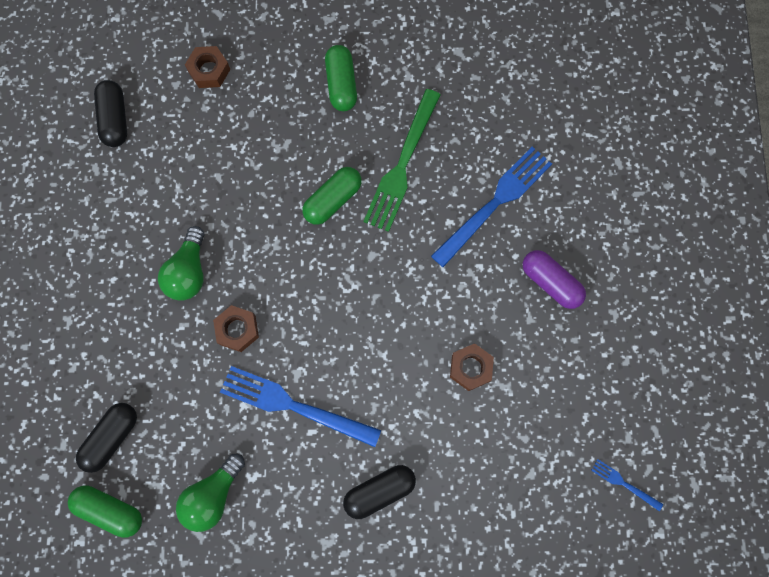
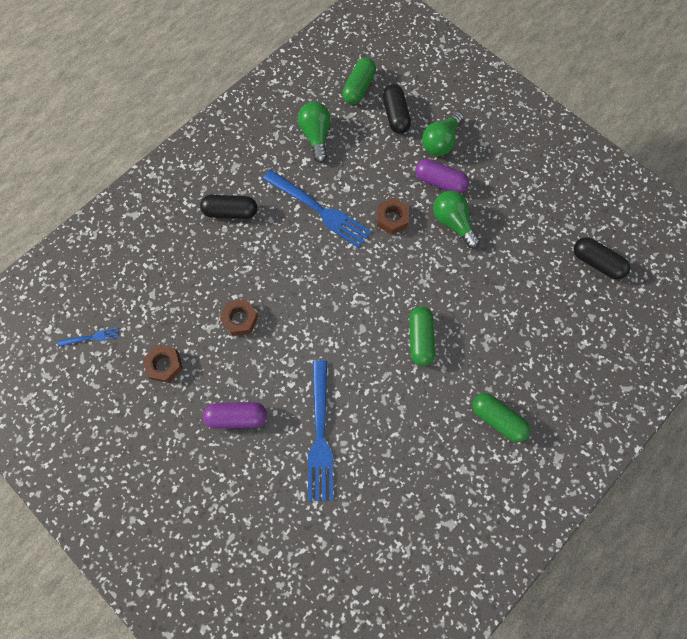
camera: 135 degrees right, 5 degrees down
(104, 363) = (440, 142): none -> green light bulb
(110, 510) = (359, 88): green capsule -> green capsule turned 45 degrees counterclockwise
(153, 322) = (440, 182): none -> purple capsule
(209, 70) = (584, 345): brown nut -> brown nut (164, 365)
(293, 406) = (320, 210): blue fork -> blue fork turned 60 degrees clockwise
(379, 491) = (230, 212): black capsule -> black capsule turned 75 degrees clockwise
(402, 165) = (402, 402): green fork -> none

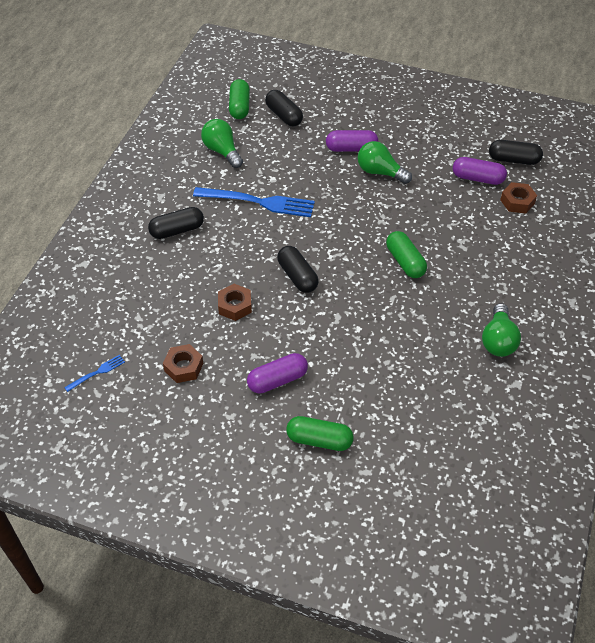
camera: 25 degrees left, 20 degrees down
(312, 311) = (297, 276): none -> black capsule
(320, 436) = (363, 364): blue fork -> none
(392, 219) = (326, 187): brown nut -> brown nut (517, 202)
(440, 142) = (334, 121): green light bulb -> green light bulb (498, 340)
(497, 419) = (506, 293): green capsule -> green capsule (319, 440)
(546, 270) = (477, 178): none -> purple capsule

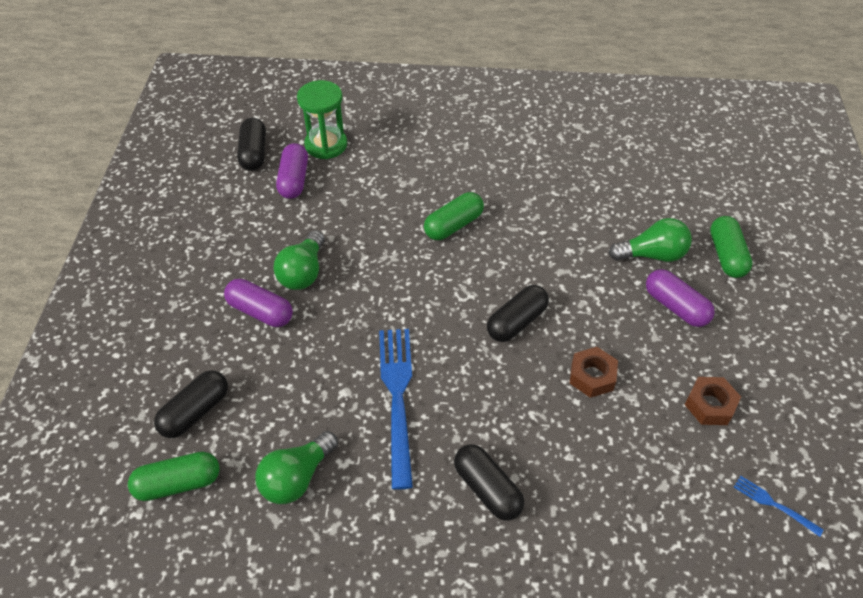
camera: 105 degrees left, 0 degrees up
(351, 148) = (260, 311): purple capsule -> purple capsule turned 45 degrees counterclockwise
(498, 340) = (532, 142): green light bulb -> green light bulb (652, 255)
(517, 202) = (326, 145): brown nut -> green hourglass

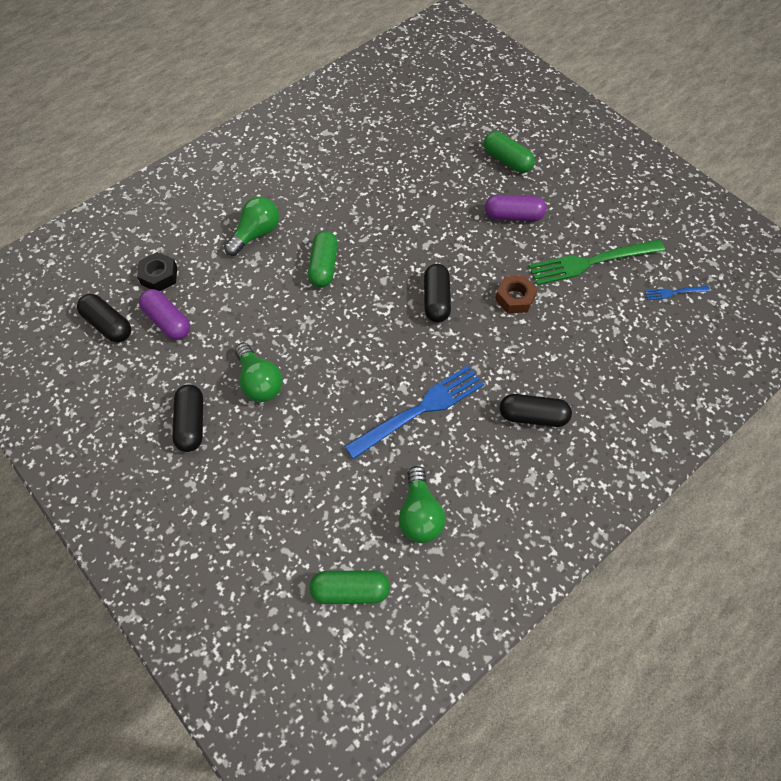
camera: 45 degrees left, 10 degrees up
(178, 483) = (350, 590): green capsule -> green capsule turned 60 degrees clockwise
(195, 412) = (303, 537): black capsule -> black capsule (191, 423)
(260, 311) = (263, 434): purple capsule -> none
(326, 145) = (159, 276): green hourglass -> black nut
(397, 397) = (420, 409): blue fork -> blue fork turned 105 degrees clockwise
(652, 255) = (466, 192): green light bulb -> green light bulb (256, 234)
(710, 405) = (591, 262): brown nut -> green fork

